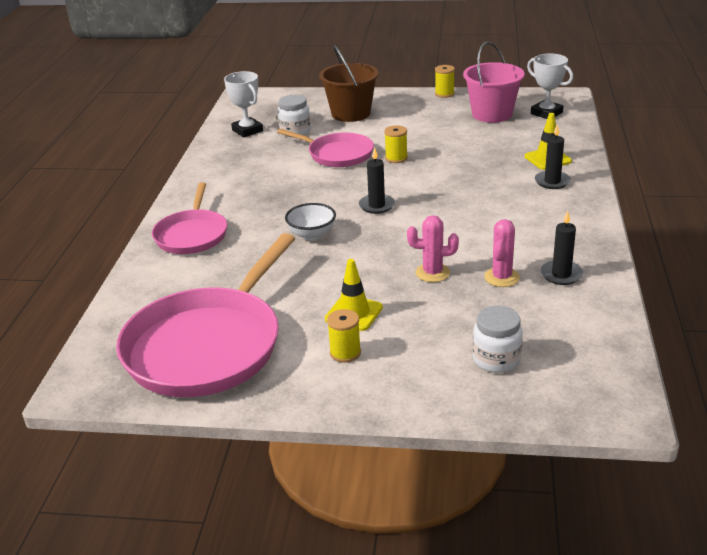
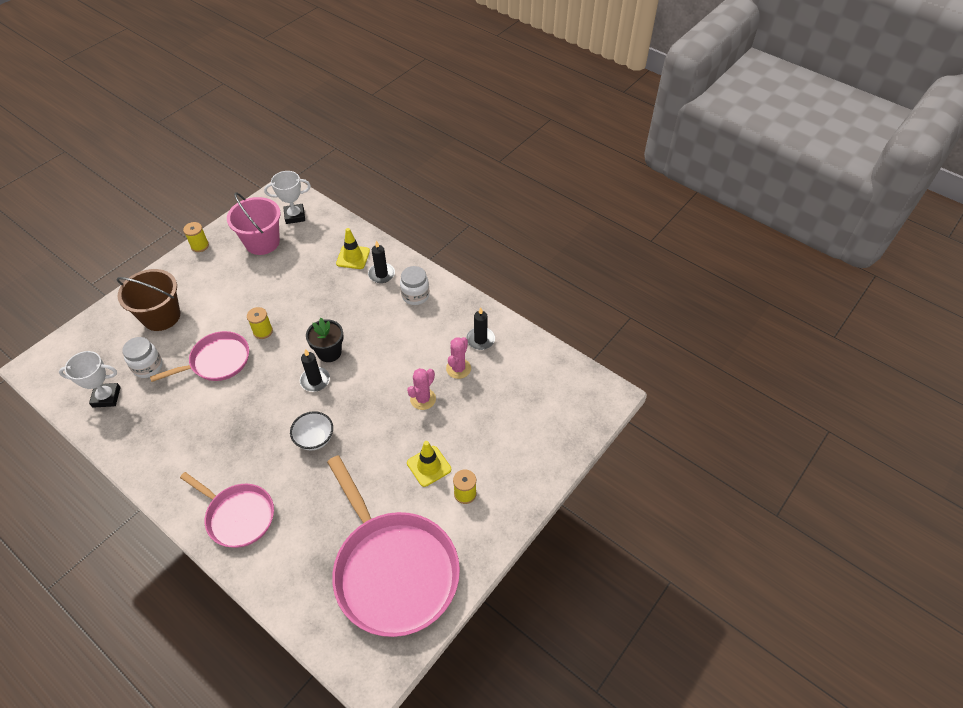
camera: 60 degrees left, 20 degrees up
(418, 198) = (329, 352): none -> black flower pot
(496, 359) = (530, 422): white jar -> white jar (415, 295)
(501, 277) = (458, 368): pink cactus -> pink cactus turned 60 degrees clockwise

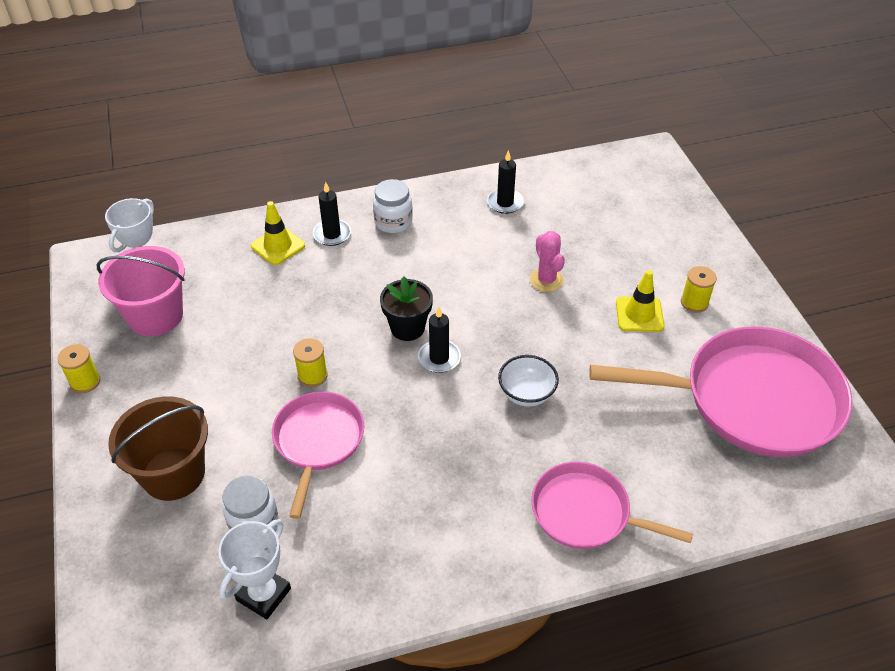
camera: 55 degrees left, 5 degrees down
(238, 516) = (585, 512): pink pan -> pink pan turned 135 degrees counterclockwise
(458, 368) = (529, 236): pink cactus -> none

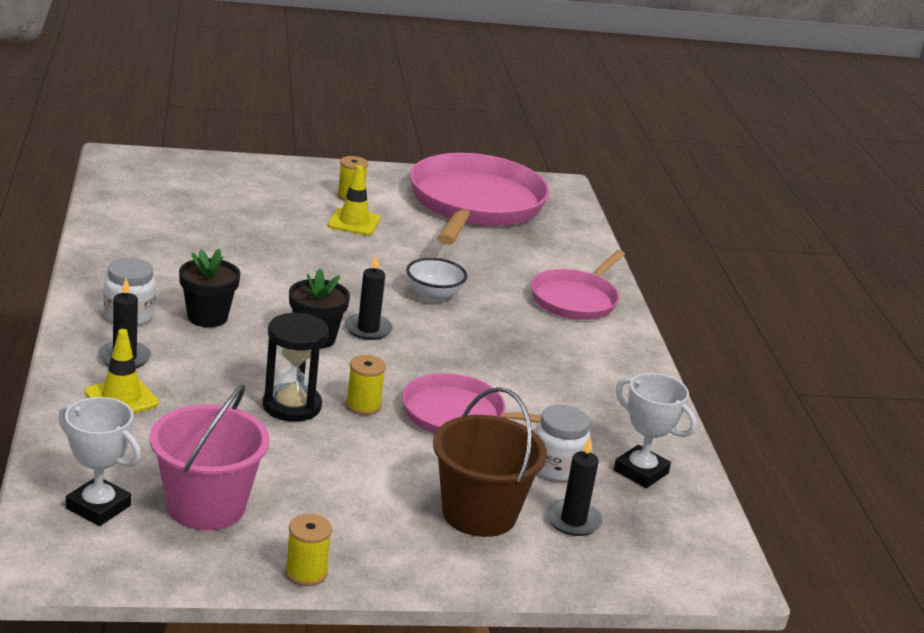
camera: 85 degrees left, 20 degrees down
(297, 334) = (292, 406): none -> black hourglass
(411, 261) = (207, 317): none -> black flower pot
(505, 203) = (142, 246): black candle -> black candle (573, 520)
(546, 280) = (282, 252): pink cactus -> none

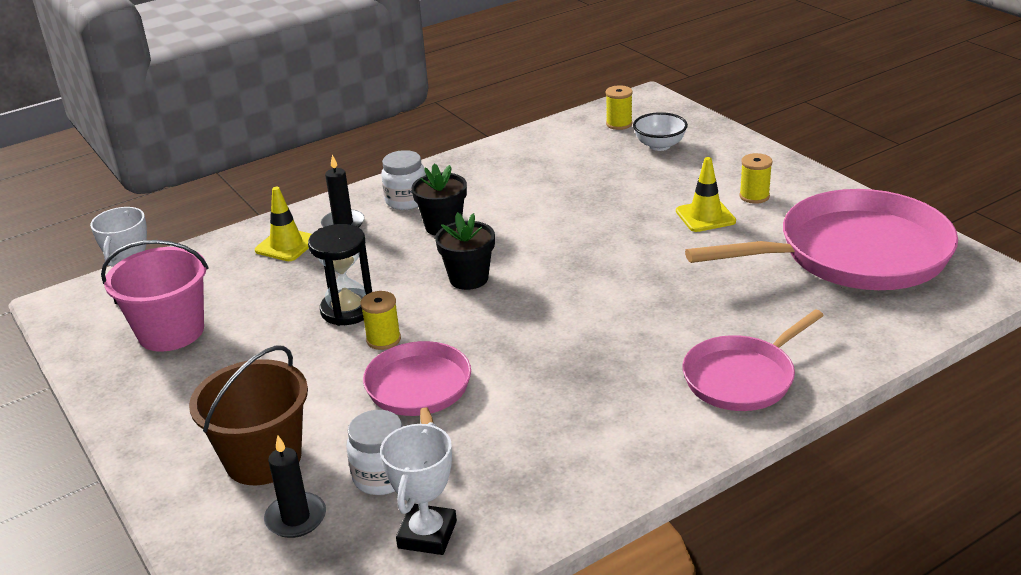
camera: 70 degrees right, 5 degrees up
(306, 573) = (112, 406): yellow spool -> yellow spool (619, 124)
(368, 329) = (516, 294): black candle -> none
(433, 295) = (626, 301): white bowl -> white bowl (659, 145)
(575, 299) = (742, 378): pink pan -> pink pan turned 45 degrees counterclockwise

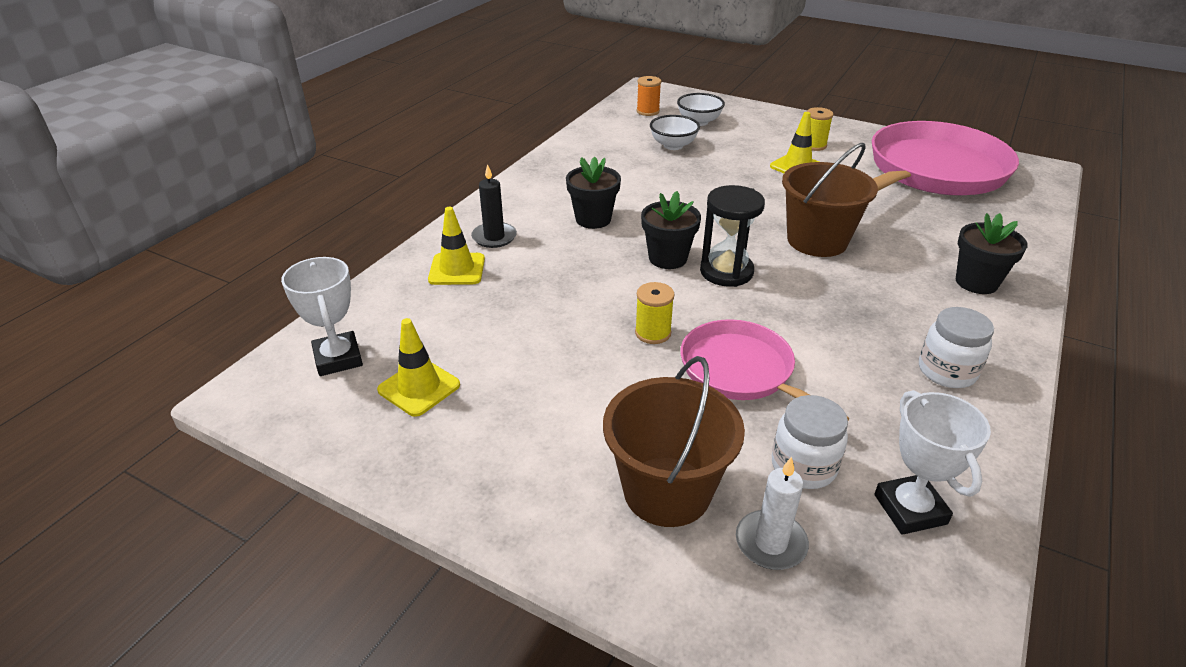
camera: 30 degrees left, 5 degrees up
(171, 332) = (419, 387): pink bucket -> yellow traffic cone
(296, 518) = (770, 543): black candle -> white candle
(348, 310) = (587, 314): black hourglass -> black hourglass (726, 272)
(406, 201) = (533, 204): white jar -> white jar (947, 371)
(602, 167) = (673, 145): none -> white bowl
(619, 124) = (648, 111): yellow spool -> orange spool
(630, 296) = (817, 240): none -> brown bucket
(742, 378) = (976, 282): pink pan -> black flower pot

